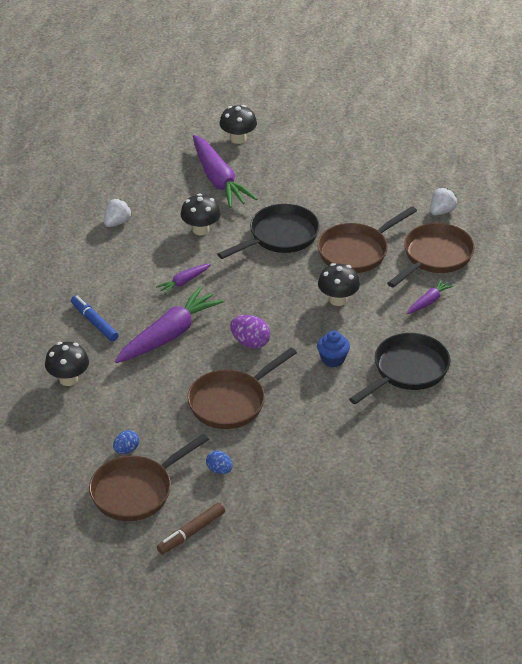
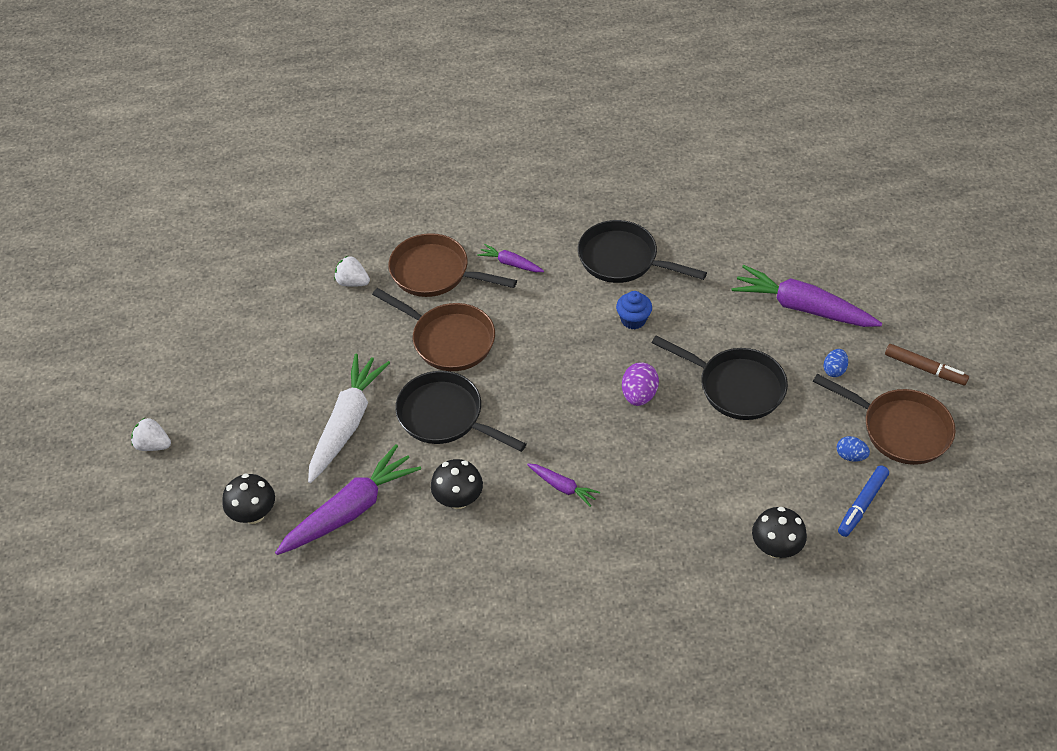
camera: 105 degrees left, 10 degrees up
(94, 322) = (671, 555): blue marker -> blue marker (862, 504)
(117, 222) = (473, 597): white strawberry -> white strawberry (153, 445)
(169, 335) = (659, 473): purple carrot -> purple carrot (802, 307)
(231, 402) = (736, 387): brown pan -> black pan
(297, 189) = (347, 423): none -> white carrot
(338, 300) = (537, 337): black mushroom -> none

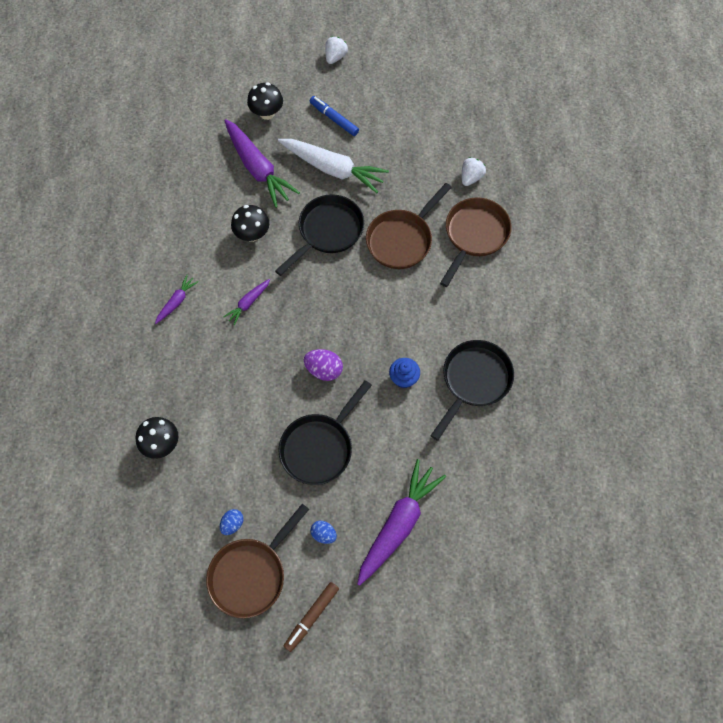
camera: 95 degrees right, 15 degrees up
(510, 263) = (479, 291): purple carrot -> purple carrot (177, 302)
(862, 504) = (185, 521): blue marker -> blue marker (334, 119)

